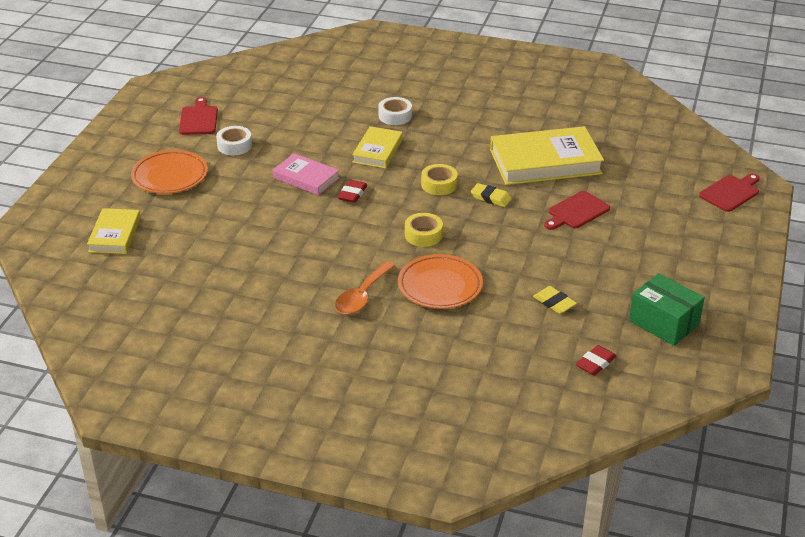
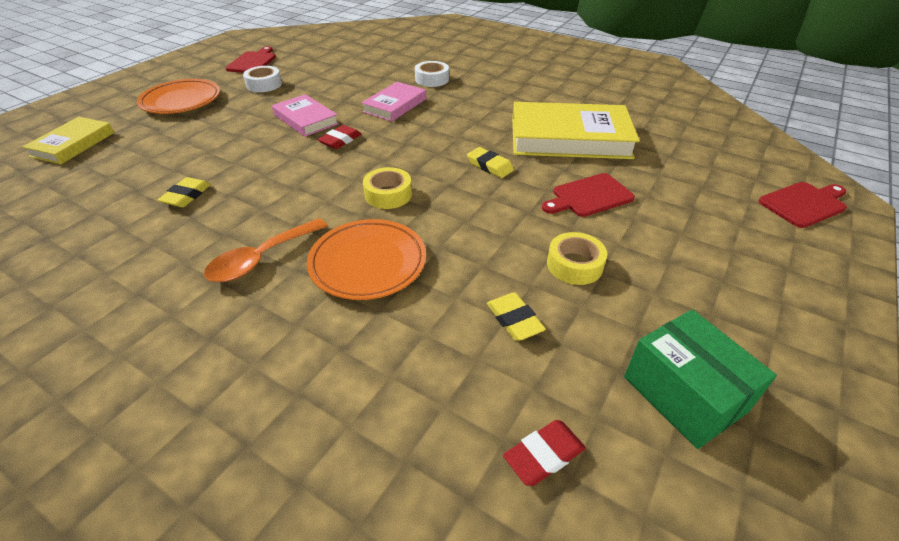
camera: 15 degrees right, 5 degrees up
(263, 262) = (186, 196): none -> yellow eraser
(377, 151) = (395, 105): yellow book -> pink book
(439, 184) = (439, 144): yellow tape -> yellow tape (574, 265)

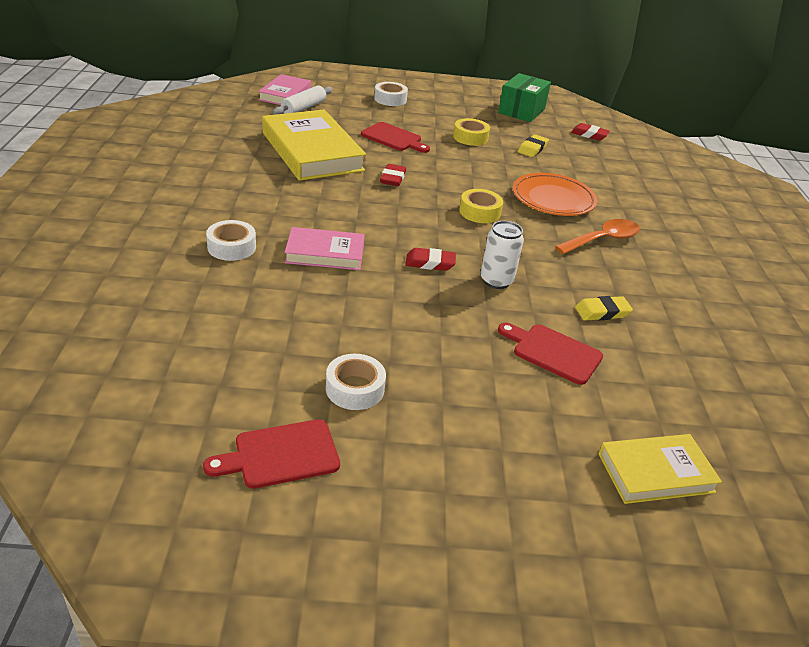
camera: 125 degrees left, 5 degrees down
(181, 101) = (473, 447): orange plate -> none
(261, 259) = (603, 240): orange spoon -> orange spoon turned 45 degrees counterclockwise
(285, 161) = (496, 281): none -> white can
(305, 119) = (412, 303): pink book -> pink book (285, 94)
(490, 166) = (393, 178): yellow eraser -> red eraser
(690, 159) = (303, 108): none -> white rolling pin
(729, 235) = (390, 99): none -> white tape
(804, 204) = (331, 79): red cutting board -> red cutting board (553, 352)

